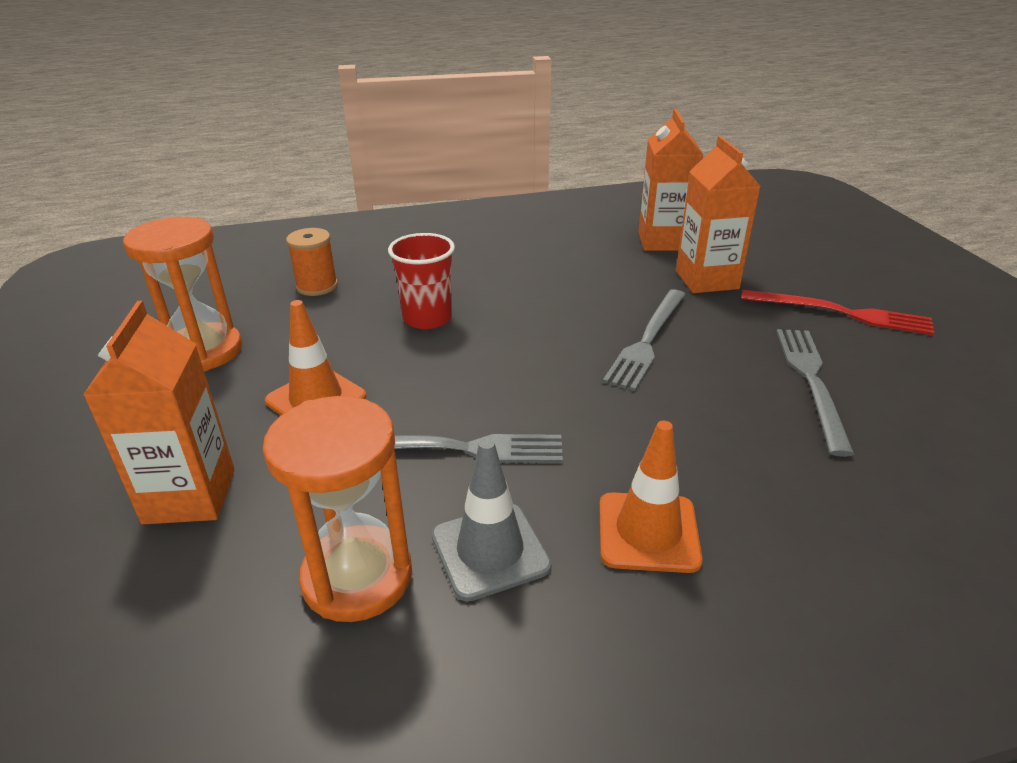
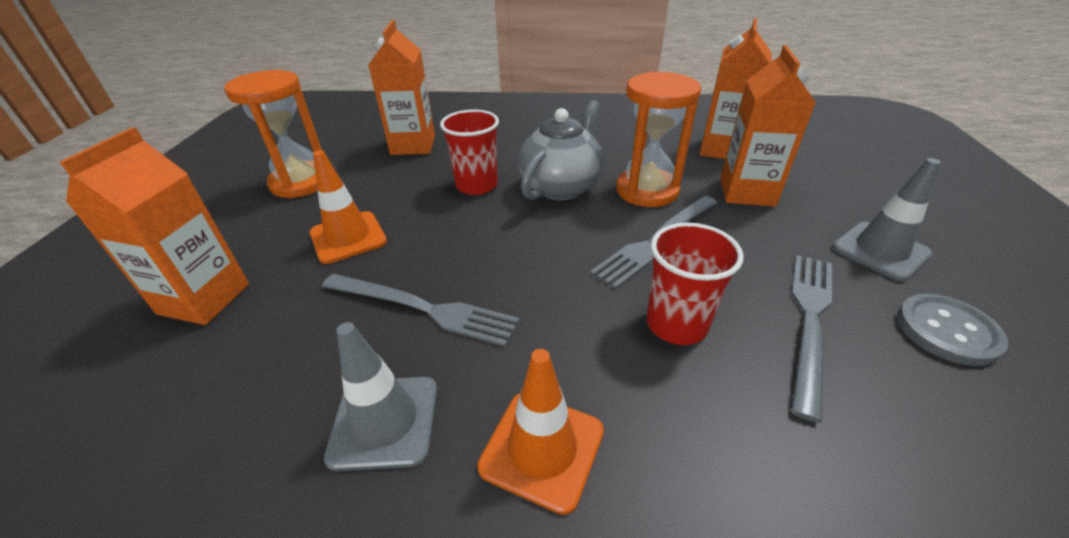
camera: 20 degrees right, 5 degrees up
(317, 286) = (413, 145): orange spool -> orange carton
(357, 577) = (263, 412): orange hourglass -> orange hourglass (647, 190)
(522, 304) = (561, 186): none -> grey teapot
(705, 408) = (676, 324): none -> red cup
(841, 313) = (880, 251): red fork -> grey traffic cone
(914, 367) = (947, 331): none -> grey button

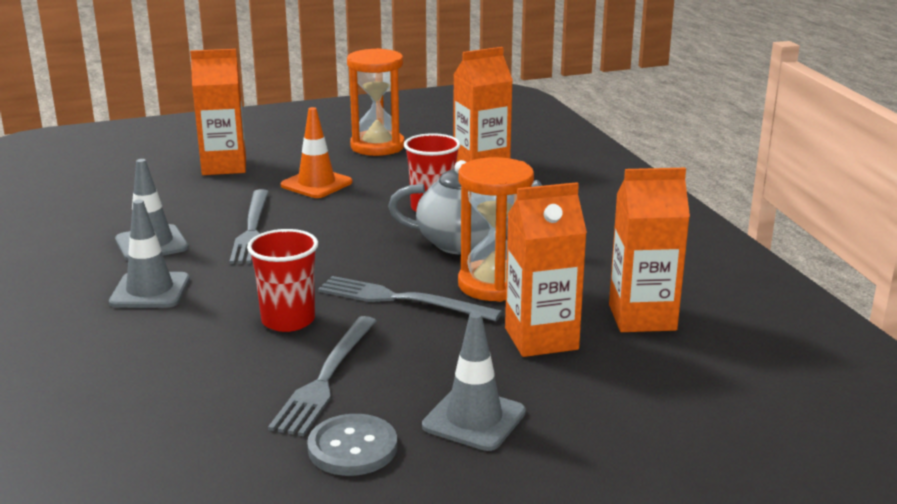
camera: 65 degrees right, 15 degrees down
(542, 448) = (150, 291): orange traffic cone -> grey traffic cone
(809, 321) = (326, 378): grey fork -> grey fork turned 105 degrees clockwise

